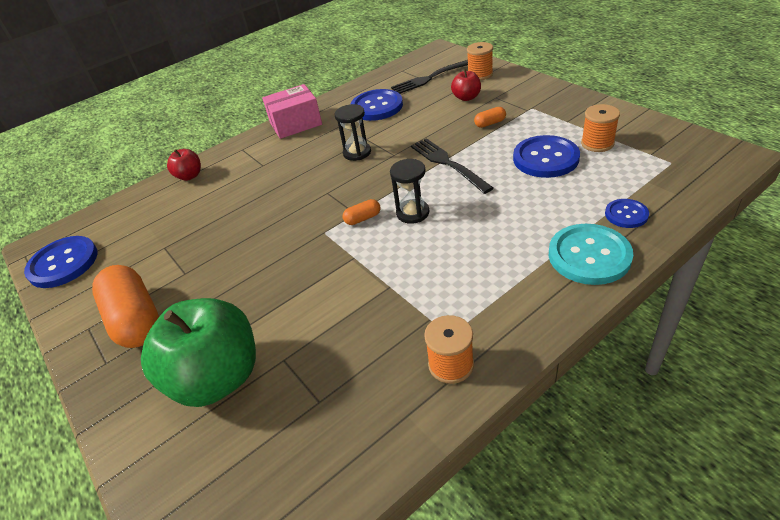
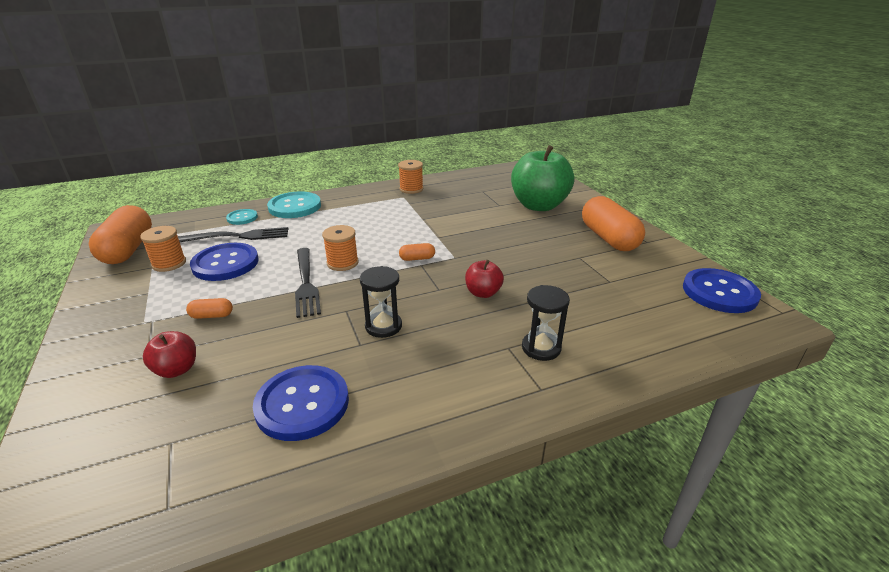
camera: 170 degrees left, 10 degrees down
(189, 176) = (615, 362): red apple -> red apple (483, 293)
(295, 124) = (446, 416): pink box -> none
(412, 213) = (374, 252): black hourglass -> black hourglass (541, 348)
(431, 78) = (156, 448): black fork -> black fork (238, 236)
(480, 74) = (90, 417): orange spool -> orange spool (342, 263)
(626, 214) = (242, 218): blue button -> turquoise button
(665, 142) = (128, 249): none -> orange capsule

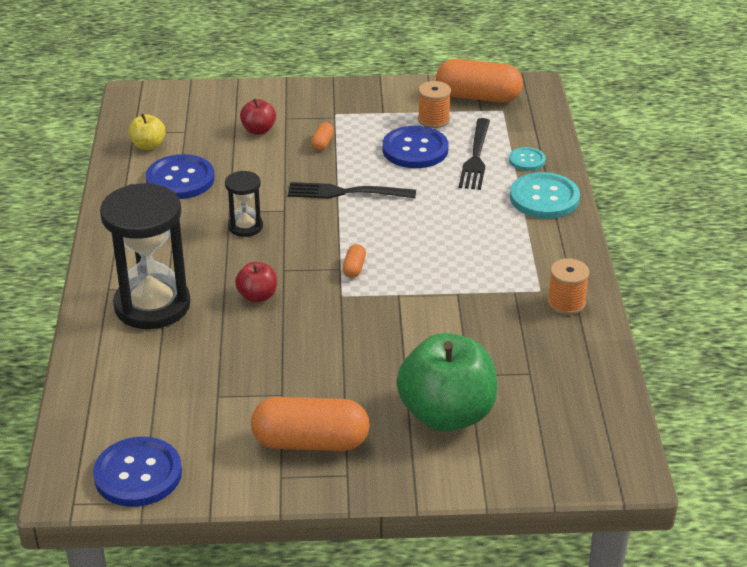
camera: 110 degrees right, 5 degrees up
(213, 471) = (148, 145): none -> yellow apple
(342, 263) = (374, 218): orange spool -> none
(541, 348) = (152, 305): black hourglass -> black hourglass, size x2.04

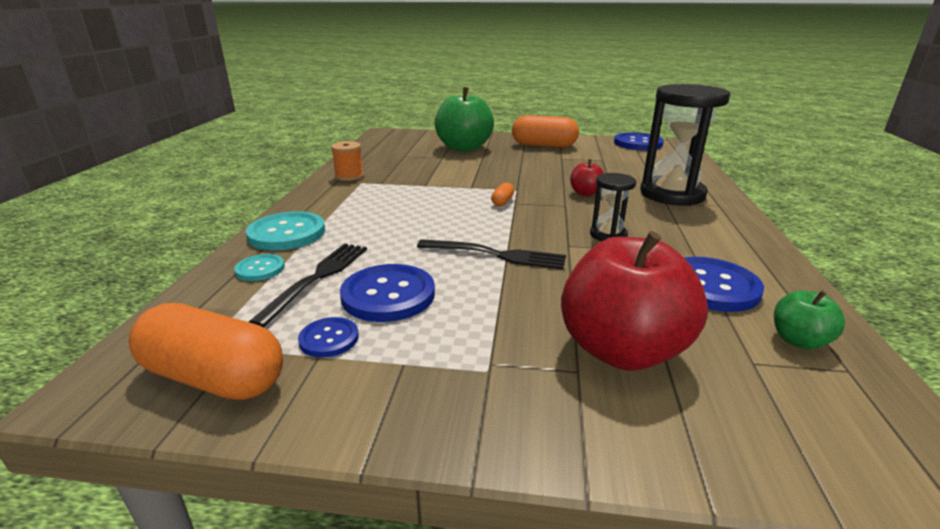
camera: 170 degrees left, 10 degrees down
(148, 145) = (799, 341): yellow apple -> green apple
(258, 130) = (622, 350): red apple -> red apple, size x2.15
(322, 143) = (517, 317): orange capsule -> none
(433, 120) = (329, 339): orange spool -> blue button

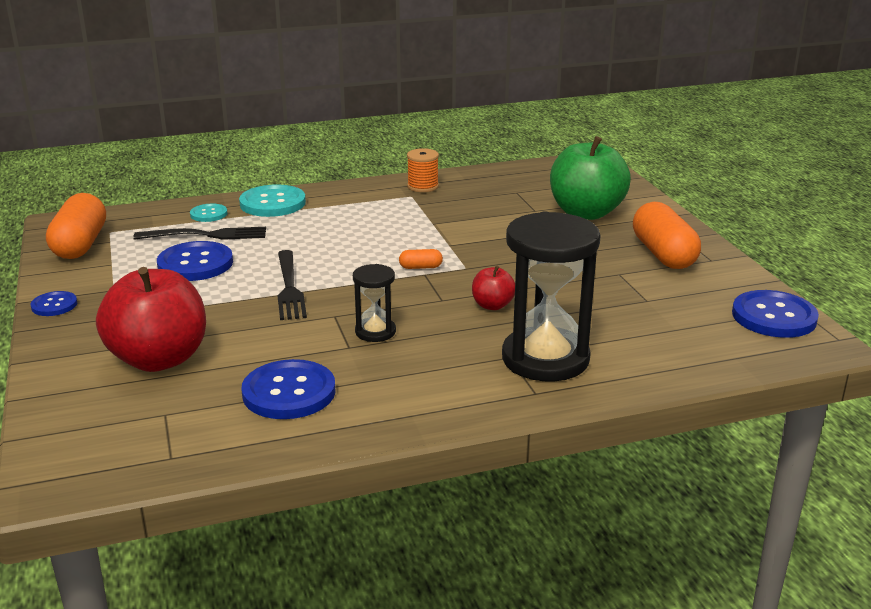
camera: 65 degrees right, 0 degrees up
(329, 339) = (130, 261): blue button -> blue button (54, 305)
(799, 341) = (208, 436): green apple -> none

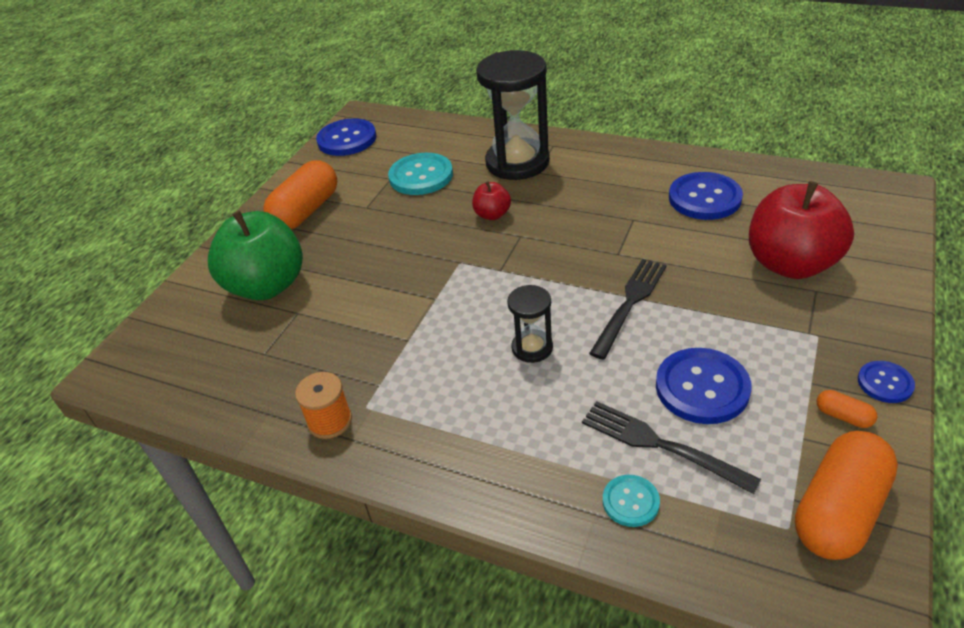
camera: 135 degrees left, 15 degrees up
(272, 203) = (531, 484): turquoise button -> turquoise button (421, 176)
(375, 332) = (601, 225): black hourglass -> black hourglass (532, 348)
(420, 267) = (494, 279): orange capsule -> orange capsule (843, 416)

